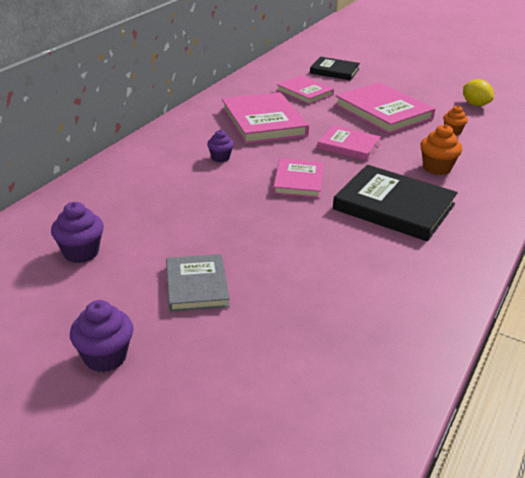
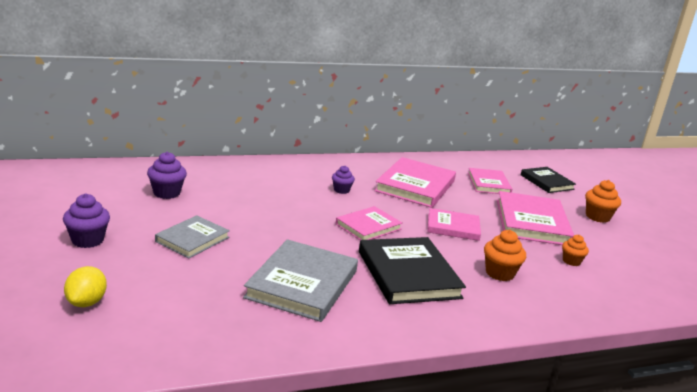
camera: 40 degrees right, 10 degrees down
(348, 146) = (453, 227): pink book -> pink book turned 60 degrees counterclockwise
(350, 266) = (302, 284): none -> grey book
(407, 85) = (597, 217): none -> orange cupcake
(475, 104) = (641, 256): yellow lemon -> yellow lemon (86, 302)

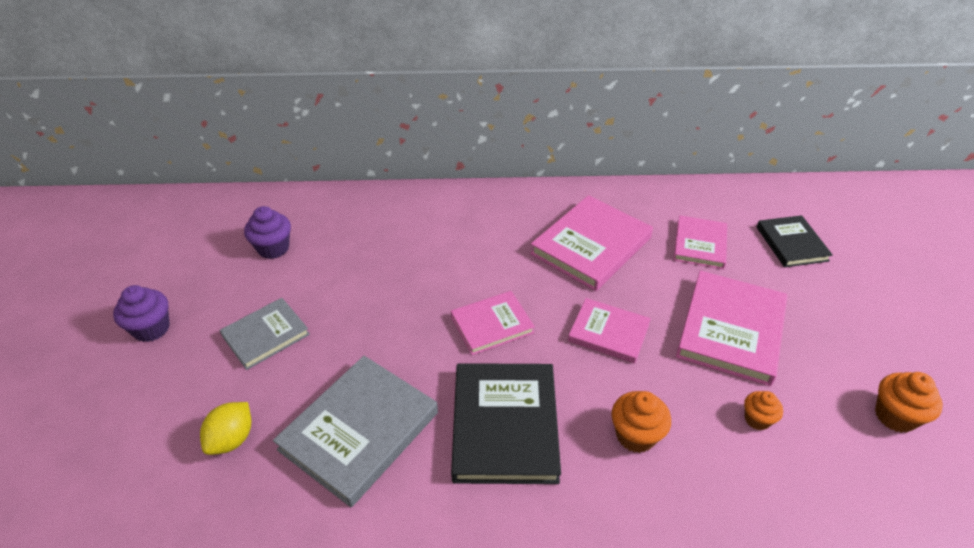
camera: 20 degrees right, 20 degrees up
(86, 302) = (103, 438): yellow lemon -> yellow lemon (232, 439)
(341, 190) = (487, 251): purple cupcake -> none
(597, 217) = (842, 324): orange cupcake -> orange cupcake (895, 416)

